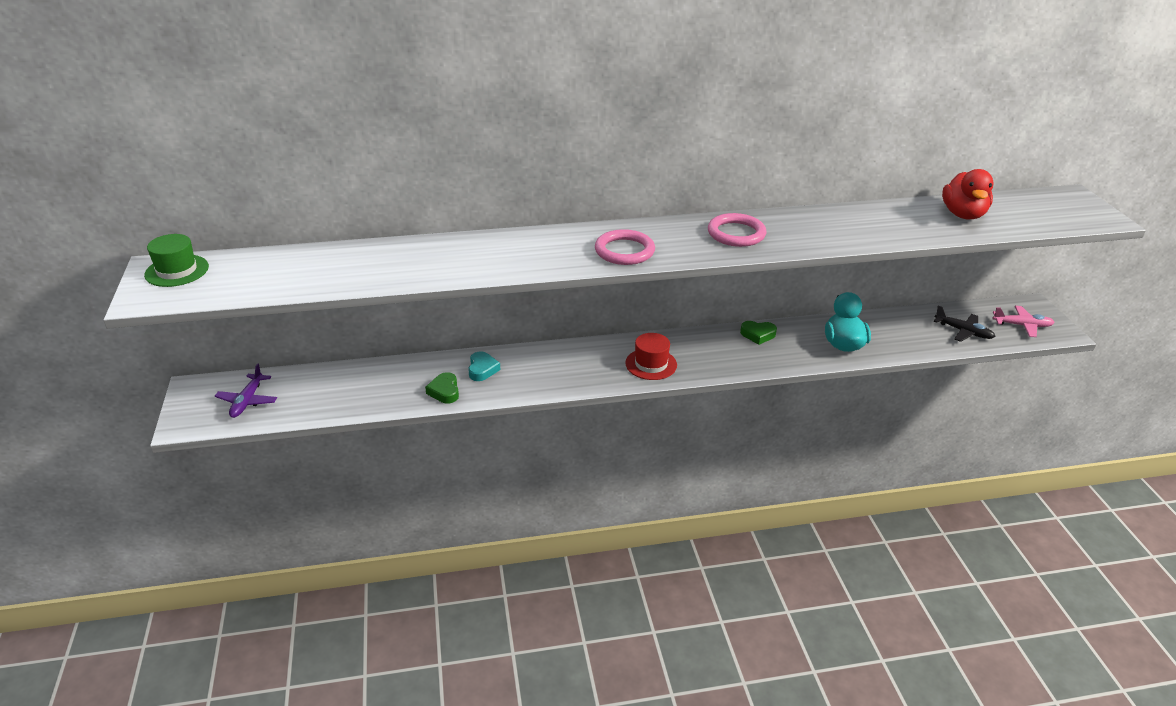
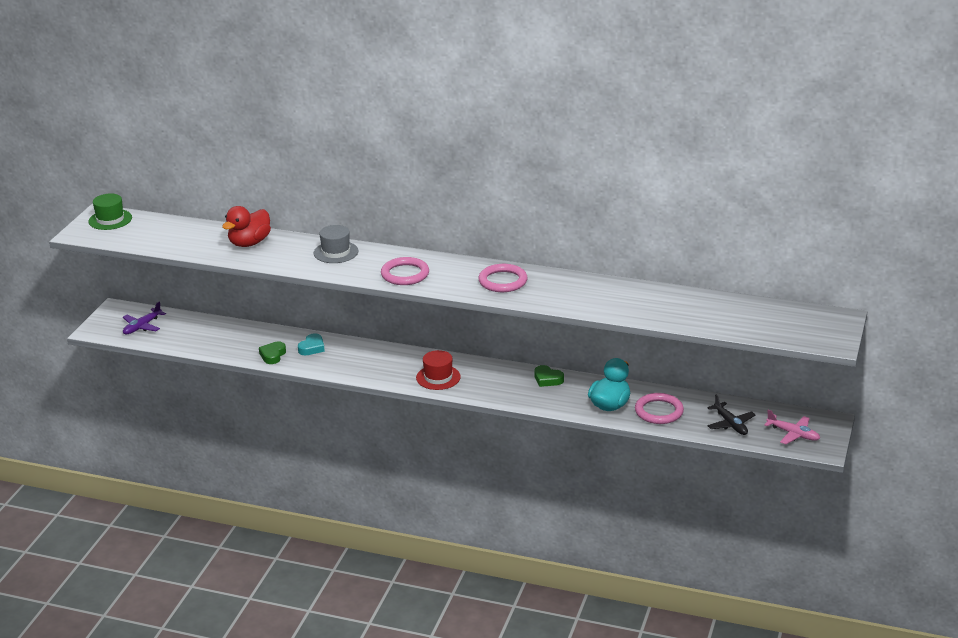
camera: 30 degrees right, 5 degrees down
(516, 245) = (336, 252): none -> grey hat
(891, 338) = (659, 411): none -> pink ring
(963, 214) = (710, 310): red duck -> red duck (249, 243)

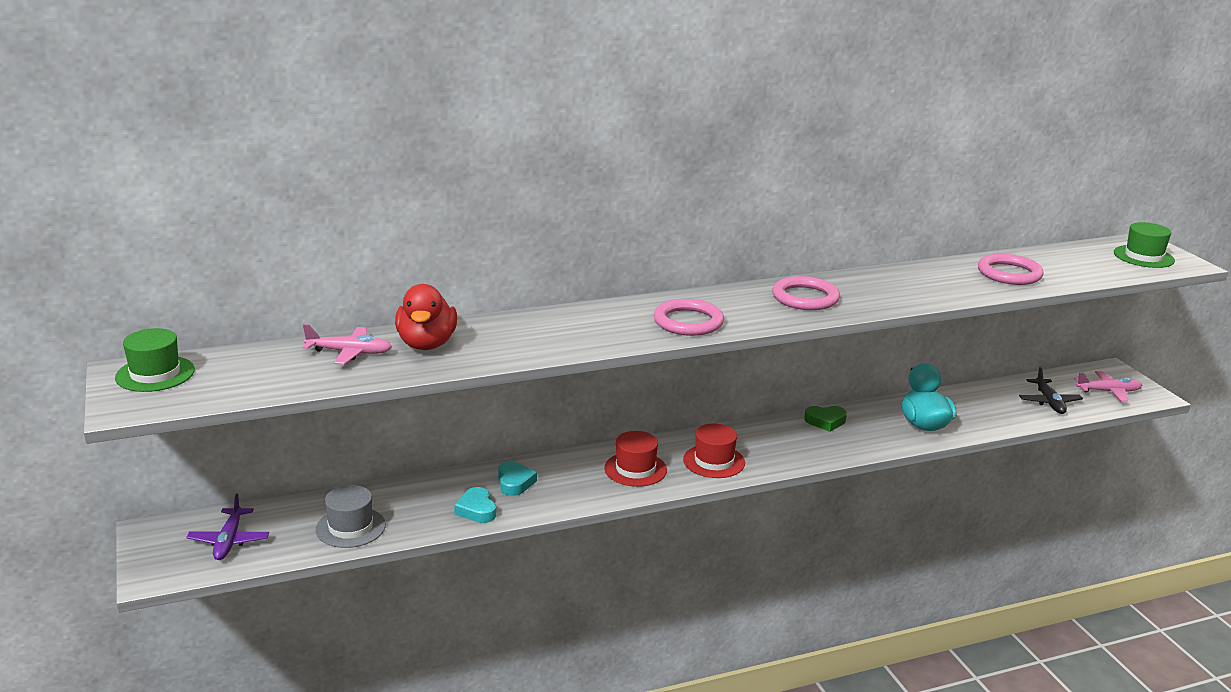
camera: 40 degrees left, 5 degrees down
(207, 236) = (350, 353): none -> pink plane
(273, 355) = (476, 510): green heart -> turquoise heart
(336, 252) = (561, 323): grey hat -> grey hat (350, 527)
(386, 365) = (635, 469): none -> red hat
(659, 411) = (974, 414): pink ring -> pink ring (1009, 274)
(730, 424) = (1049, 402): black plane -> black plane turned 60 degrees clockwise
(812, 328) = (1143, 257): none -> green hat

